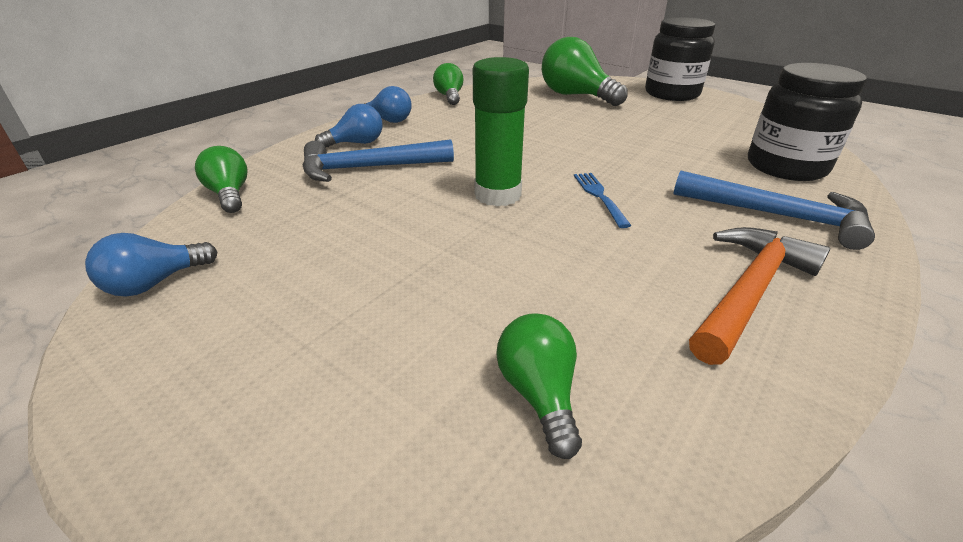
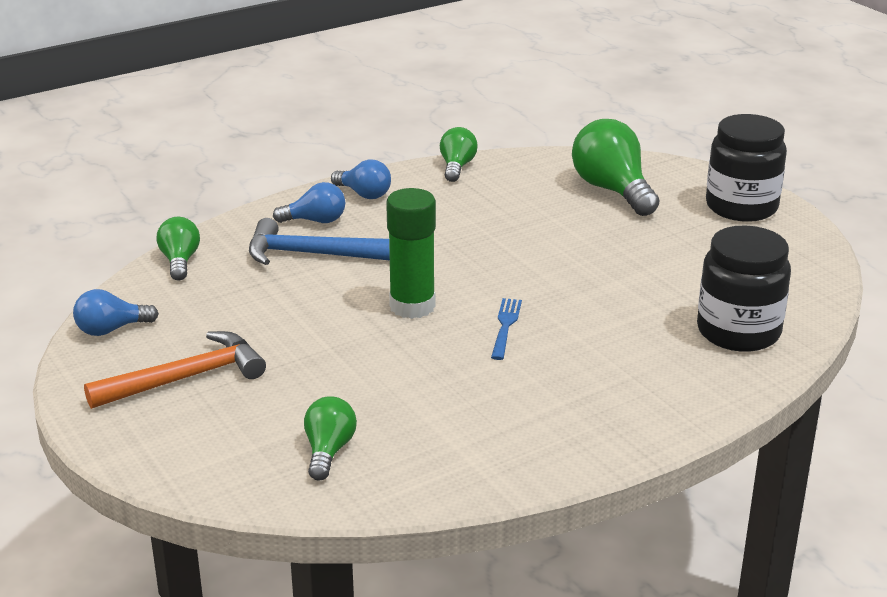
camera: 20 degrees right, 5 degrees down
(748, 292) = (541, 428): orange hammer -> orange hammer (185, 378)
(776, 215) = (652, 377): blue hammer -> none

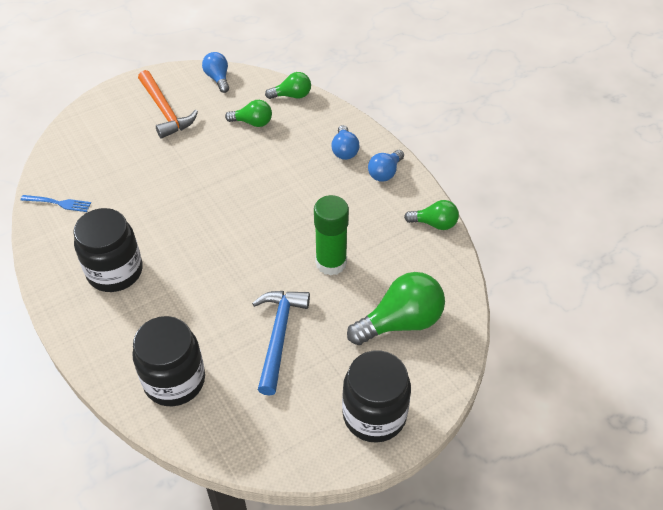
camera: 90 degrees right, 20 degrees up
(313, 254) = (298, 152): blue hammer -> blue hammer (278, 336)
(328, 451) = (85, 169): green light bulb -> green light bulb (252, 122)
(412, 306) = (229, 200): green glue stick -> green glue stick (331, 263)
(505, 326) = (199, 246): blue fork -> blue fork (58, 203)
(561, 396) = (115, 271): none -> black jar

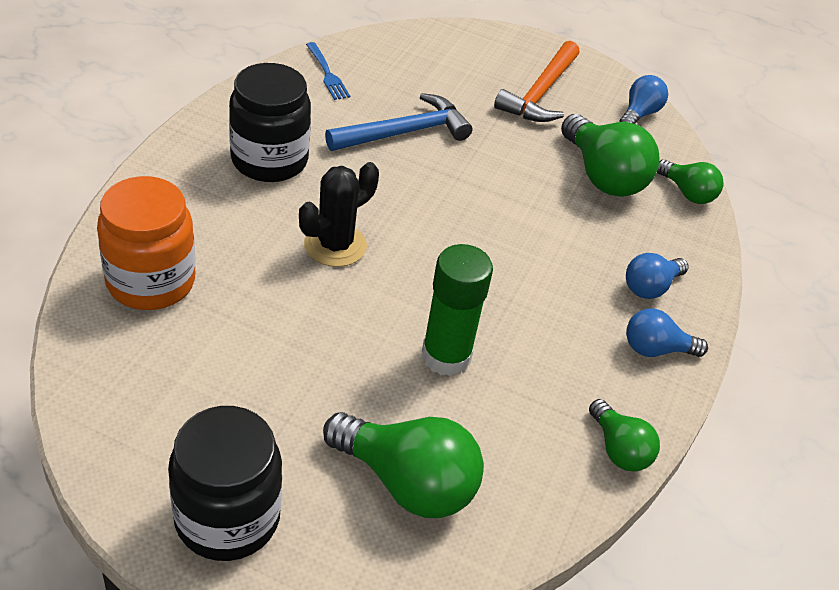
camera: 50 degrees right, 5 degrees down
(174, 380) = (151, 281): black jar -> orange jar
(213, 273) = (335, 245): none -> black cactus
(252, 122) = (603, 176): green light bulb -> green light bulb, size x1.75
(278, 336) = (284, 353): blue hammer -> blue hammer (404, 132)

